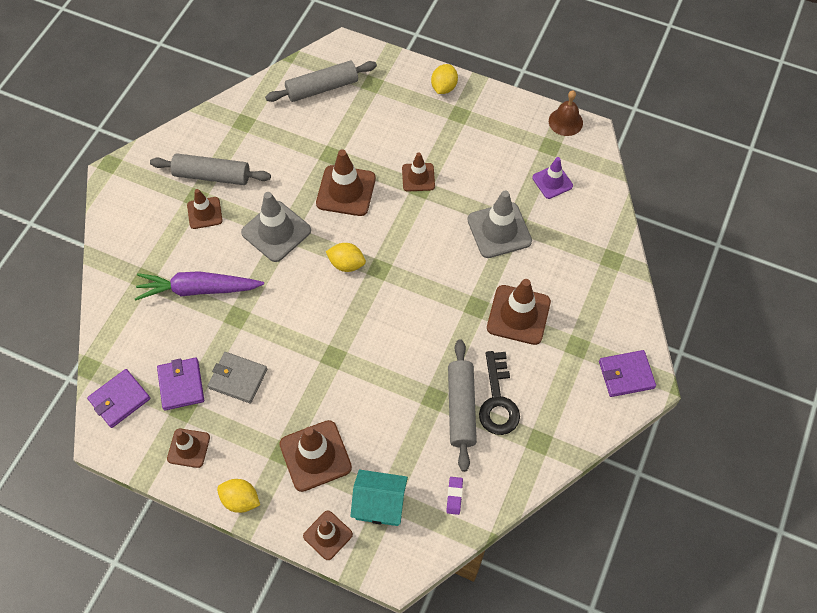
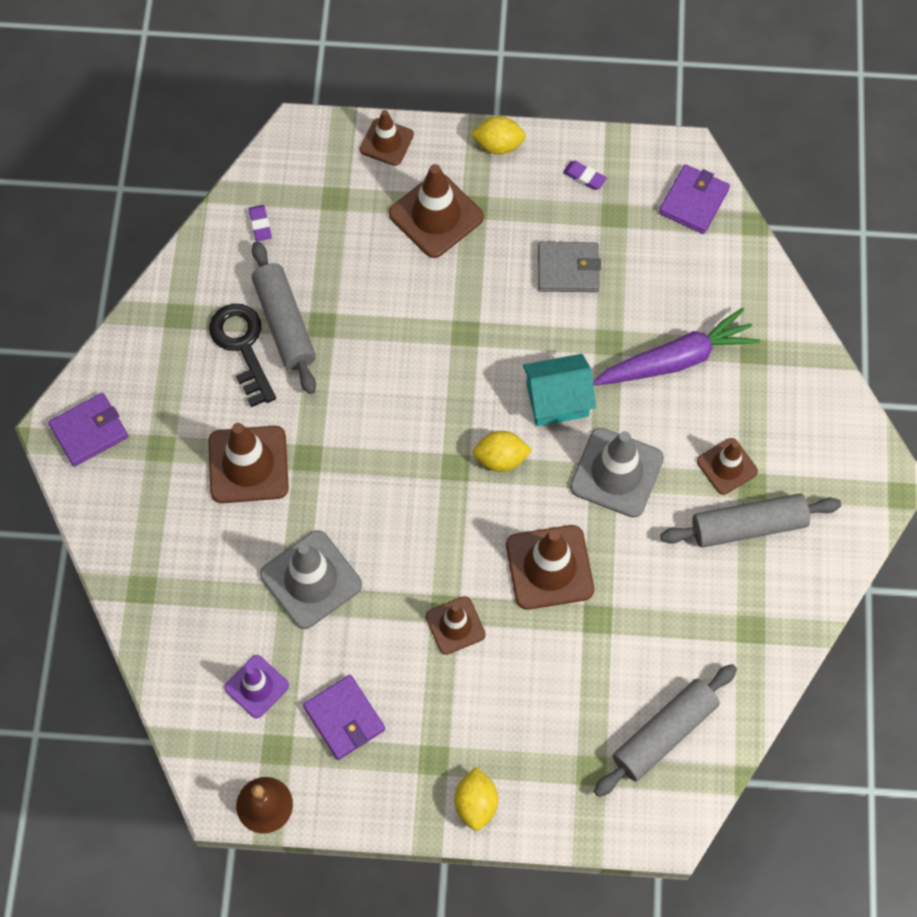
camera: 160 degrees right, 5 degrees up
(181, 385) = (631, 240): purple wallet -> purple wallet (344, 718)
(188, 448) = (584, 177): brown traffic cone -> purple eraser
(380, 504) = (341, 190): turquoise house -> turquoise house (557, 400)

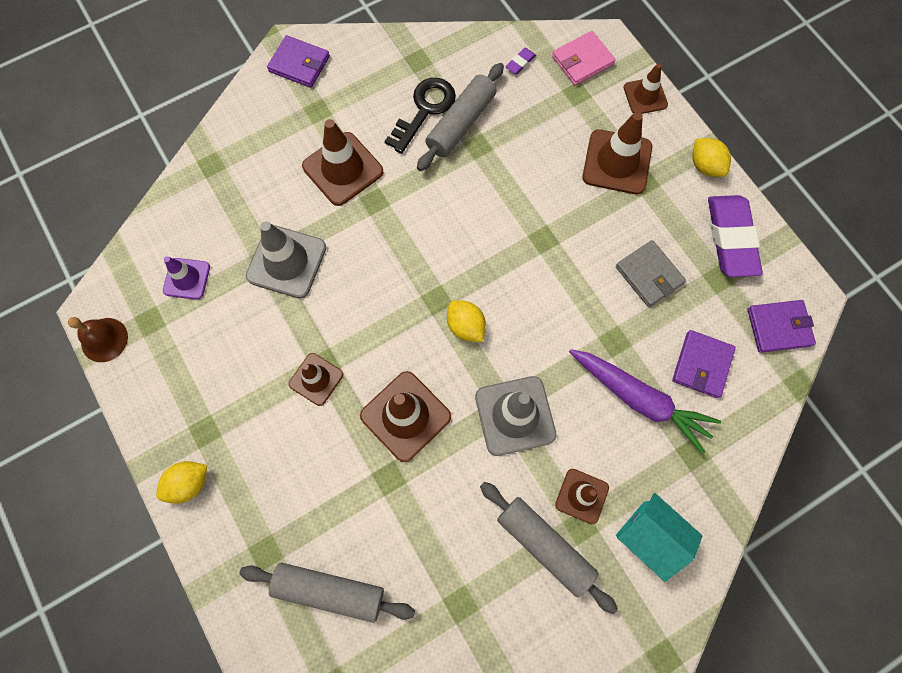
camera: 55 degrees right, 5 degrees up
(303, 168) = (582, 61): none -> pink wallet
(344, 718) = (198, 350): purple wallet -> purple wallet (702, 365)
(557, 400) = (540, 335): turquoise house -> turquoise house (649, 536)
(584, 177) = (731, 238): purple eraser -> purple eraser, size x2.45

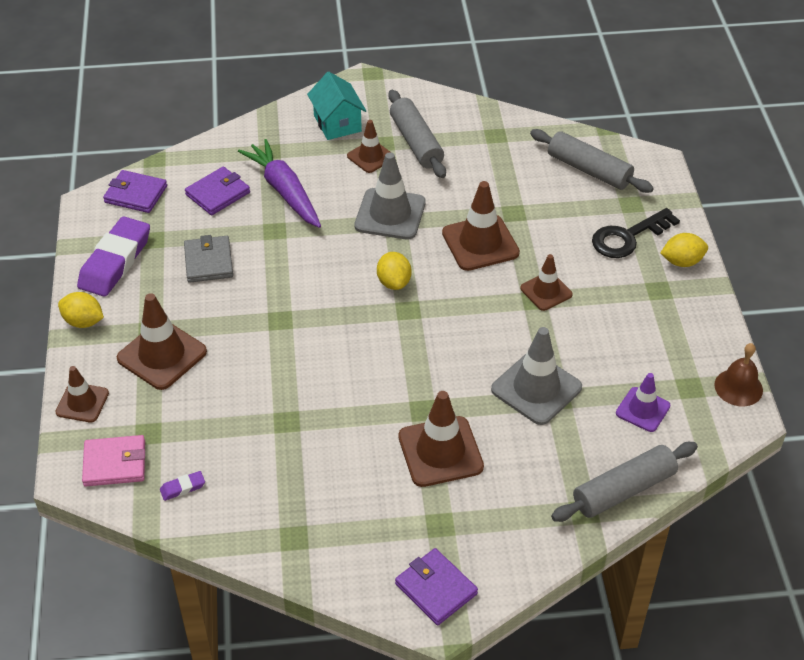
camera: 155 degrees left, 25 degrees down
(424, 110) = (320, 478): black key -> black key (628, 237)
(461, 123) = (290, 449): grey rolling pin -> grey rolling pin (623, 490)
(705, 166) = (83, 322): yellow lemon -> yellow lemon turned 60 degrees counterclockwise

